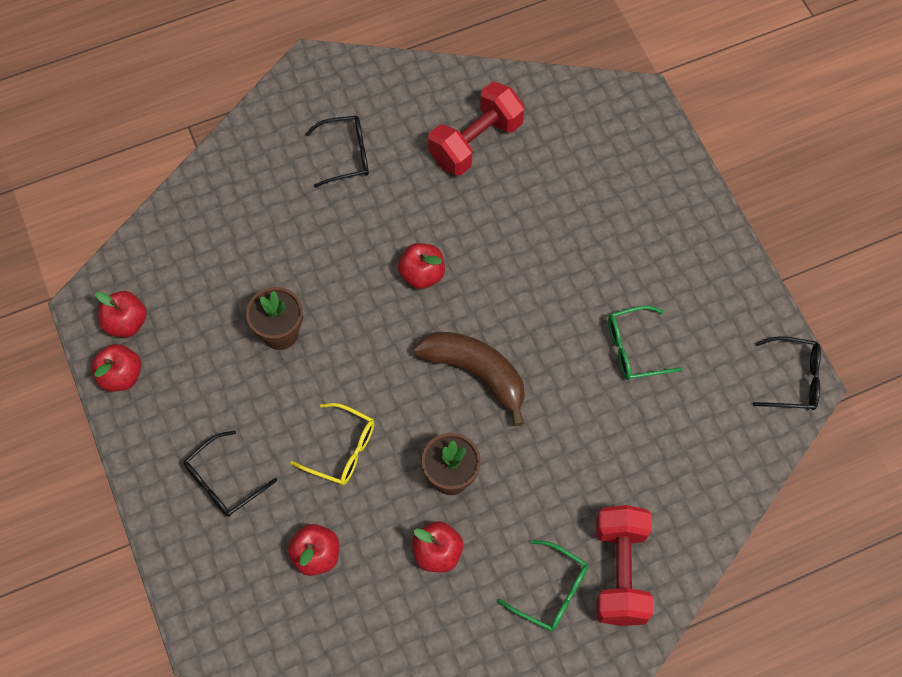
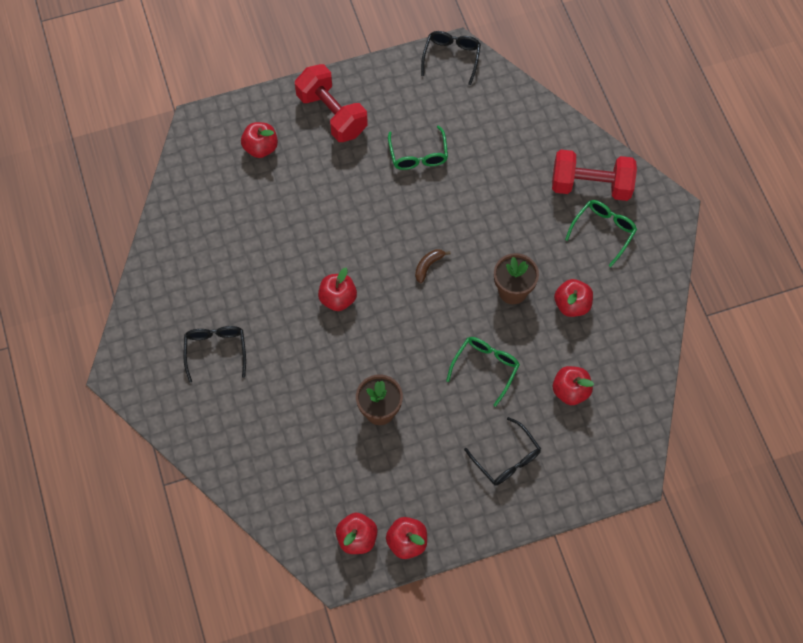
camera: 85 degrees left, 0 degrees up
(342, 450) = (485, 367): yellow glasses -> green glasses
(476, 142) = (219, 248): red dumbbell -> red dumbbell (332, 114)
(476, 372) = (428, 266): brown banana -> brown banana, size x0.44
(617, 169) = (261, 148): none -> red apple

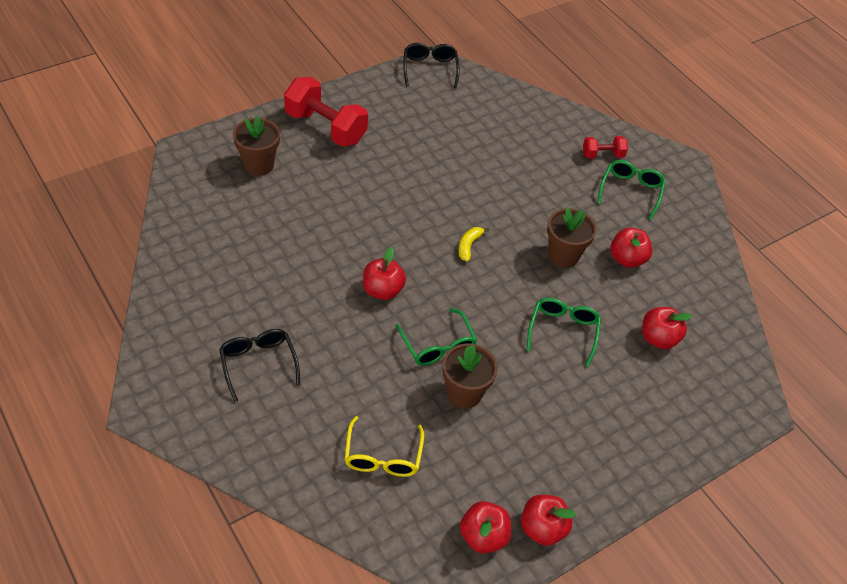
camera: 20 degrees left, 15 degrees down
(261, 148) = (259, 165): red apple -> brown flower pot
(296, 454) = (383, 457): none -> yellow glasses
(418, 155) = (425, 151): green glasses -> green glasses (438, 346)
(428, 266) = (468, 246): brown banana -> yellow banana
(507, 459) = (619, 417): black glasses -> none
(591, 185) = (602, 155): red dumbbell -> red dumbbell, size x0.51

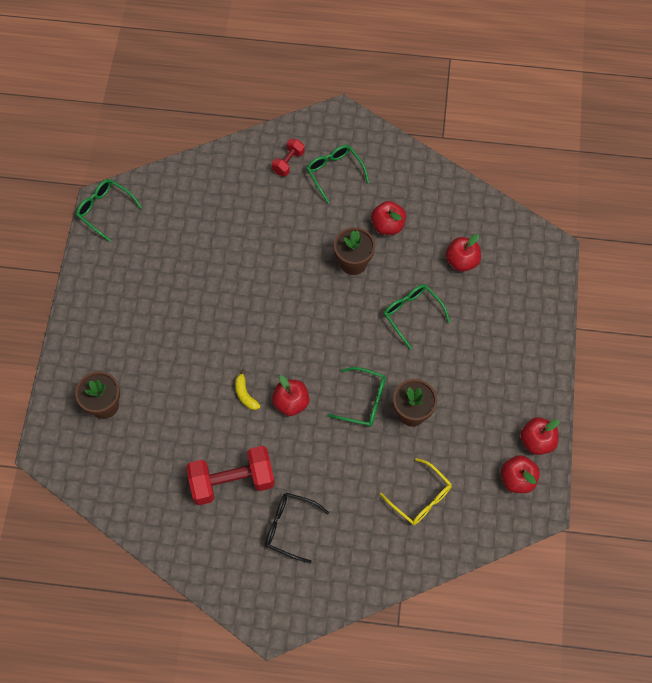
camera: 45 degrees left, 15 degrees up
(325, 127) = (105, 330): red dumbbell -> red dumbbell (232, 481)
(430, 69) = (105, 210): black glasses -> green glasses
(468, 246) = (297, 317): yellow banana -> yellow banana (245, 394)

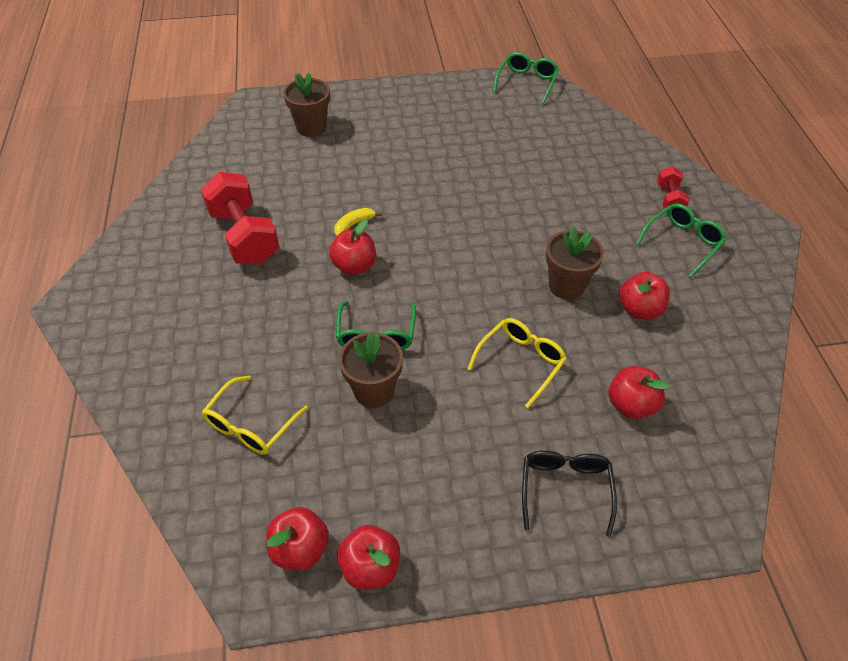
camera: 75 degrees right, 15 degrees down
(288, 162) = (669, 199): red dumbbell -> red dumbbell turned 75 degrees clockwise
(289, 527) = (194, 297): black glasses -> black glasses (565, 489)
(412, 314) = (521, 362): green glasses -> yellow glasses

